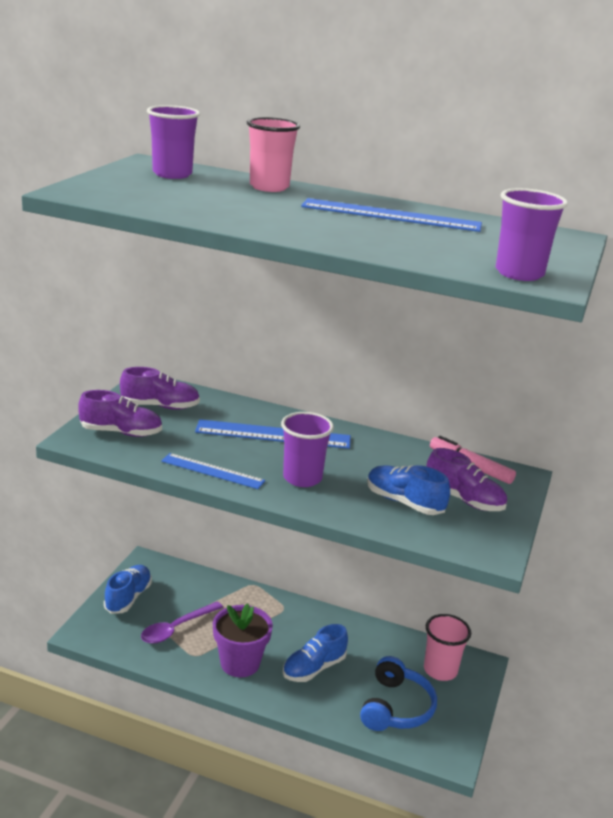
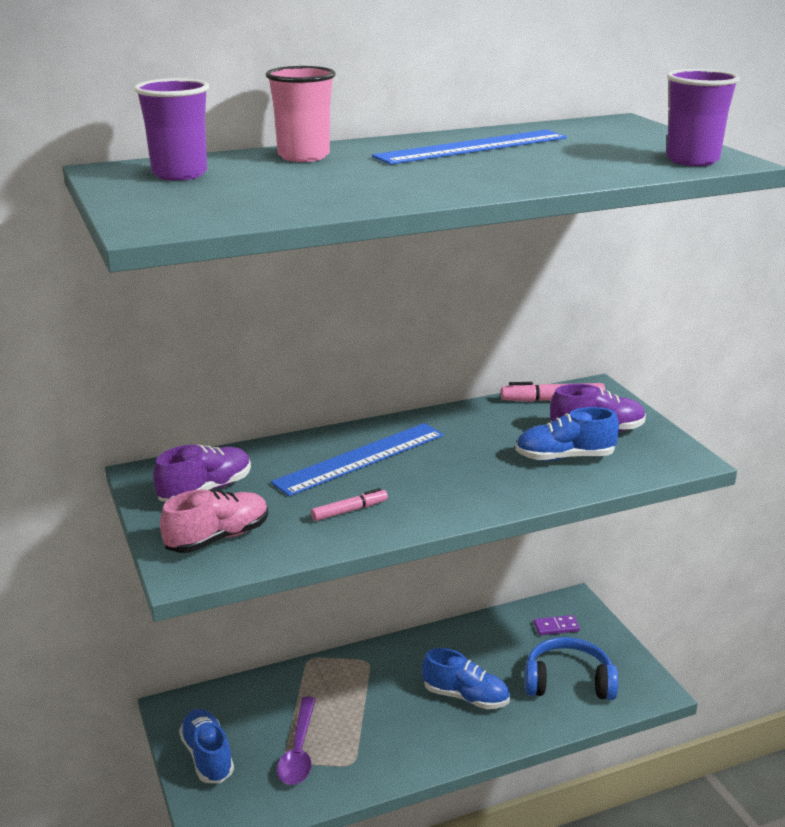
camera: 40 degrees left, 0 degrees up
(121, 432) = (218, 538): purple shoe -> pink shoe
(212, 457) = (349, 511): none -> pink marker
(212, 471) = (374, 523): blue ruler -> none
(240, 663) = (401, 739): purple flower pot -> none
(302, 478) = (457, 483): purple cup -> none
(314, 668) = (465, 697): blue shoe -> blue shoe turned 75 degrees counterclockwise
(396, 707) = (568, 682): blue headphones -> blue headphones turned 60 degrees counterclockwise
(440, 670) = (556, 627): pink cup -> purple domino

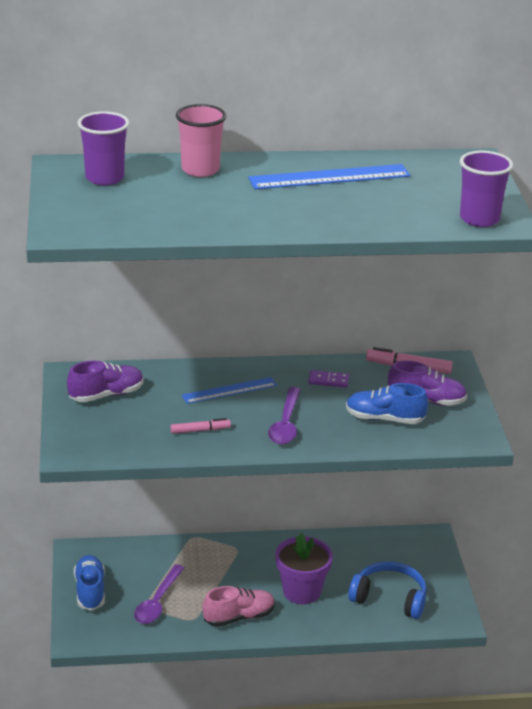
camera: 15 degrees right, 5 degrees up
(218, 538) = (100, 433): pink shoe -> pink shoe (239, 617)
(360, 458) = (229, 390): blue ruler -> blue ruler, size x0.64
(452, 484) = (285, 424): none -> purple spoon
(465, 697) = (301, 591): blue shoe -> purple flower pot
(556, 627) = (404, 554): purple domino -> purple domino (328, 381)

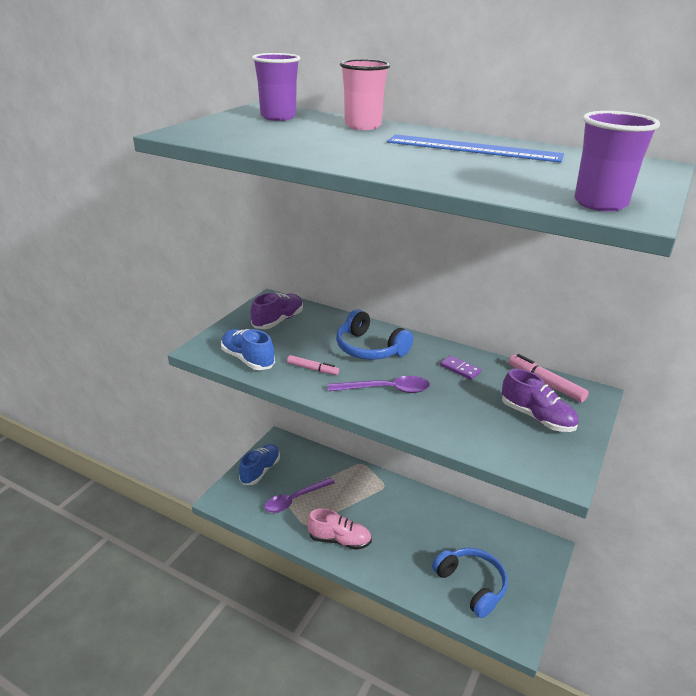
camera: 35 degrees right, 0 degrees up
(106, 395) = (278, 321): purple shoe -> purple shoe turned 60 degrees counterclockwise
(229, 390) = (369, 348): blue ruler -> blue headphones
(285, 424) = (386, 389): purple spoon -> purple spoon turned 135 degrees counterclockwise
(301, 591) = (404, 543): purple flower pot -> none
(384, 419) = (480, 418): blue shoe -> blue shoe (248, 359)

